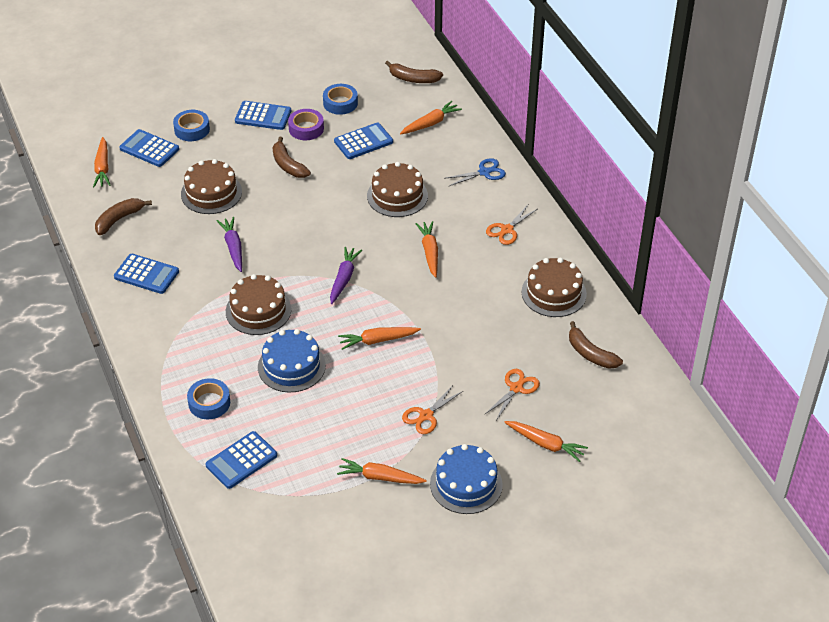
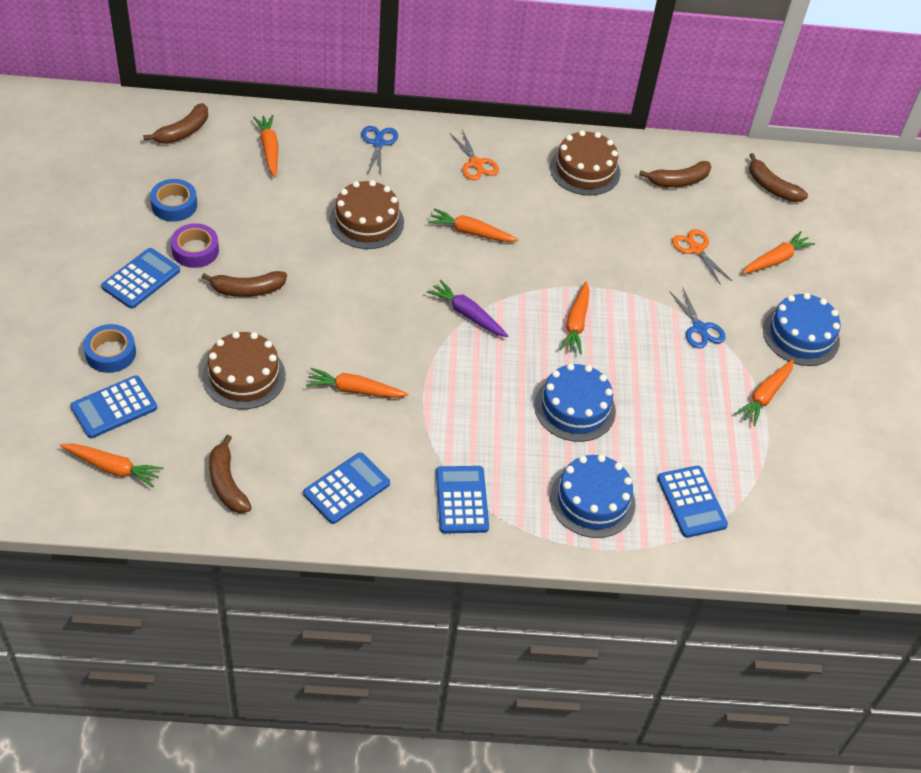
camera: 70 degrees left, 5 degrees up
(209, 403) = (592, 501): blue tape -> blue cake
(233, 248) = (355, 390): purple carrot -> orange carrot
(258, 310) = (472, 405): brown cake -> none
(363, 142) = (257, 213): blue calculator -> blue calculator (461, 500)
(426, 415) = (699, 328): orange scissors -> blue scissors
(636, 417) = (772, 187): none -> brown banana

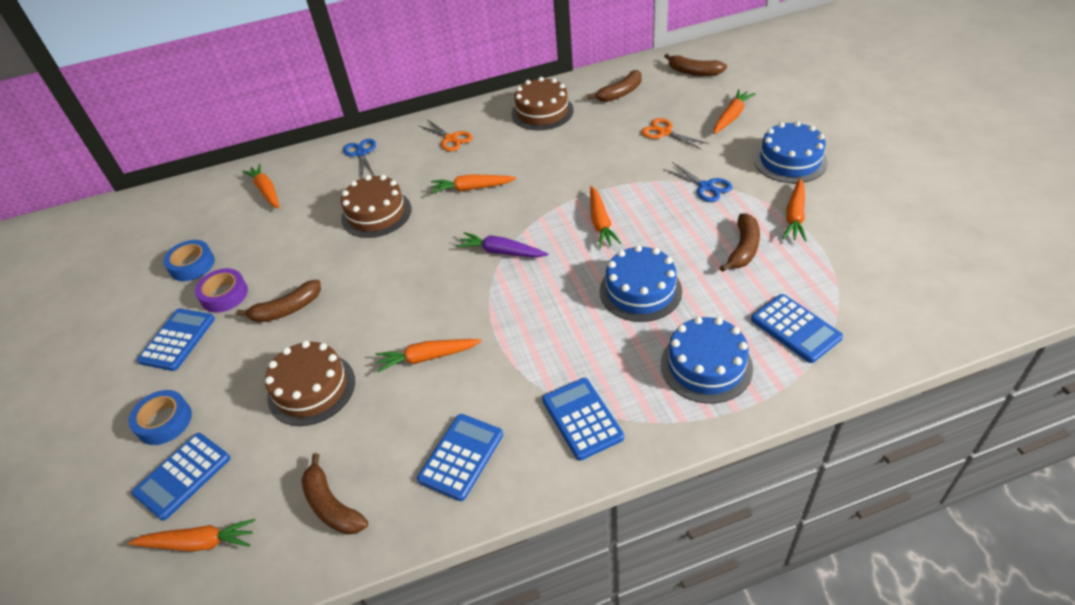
camera: 10 degrees left, 5 degrees down
(183, 132) = (183, 205): brown banana -> brown banana (743, 248)

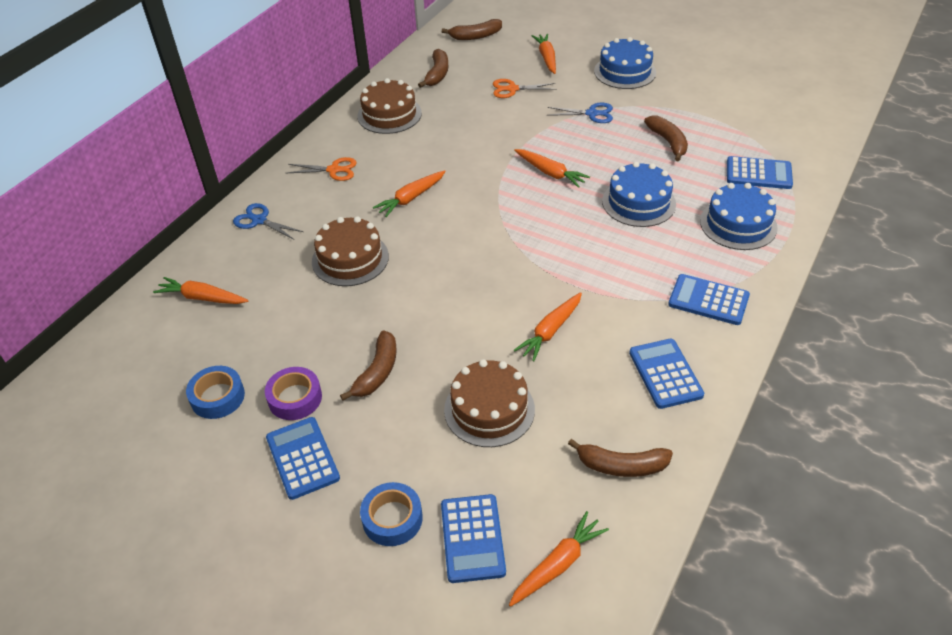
camera: 45 degrees left, 0 degrees up
(501, 252) = (503, 230): purple carrot -> none
(795, 216) = (673, 106): orange carrot -> none

